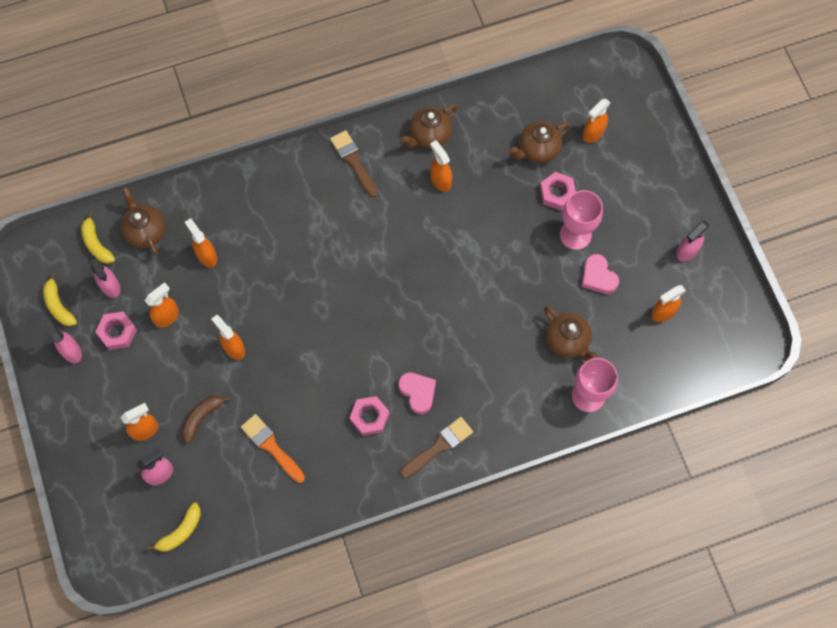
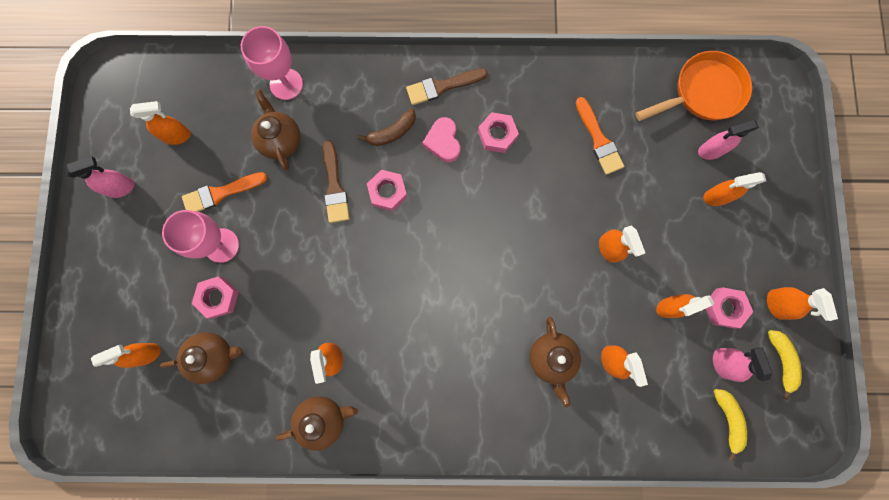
camera: 160 degrees left, 10 degrees up
(71, 351) = (776, 304): pink spray bottle -> orange spray bottle
(146, 231) = (670, 415): brown teapot -> brown teapot (551, 358)
(181, 531) = (702, 93): yellow banana -> orange pan
(202, 417) = (658, 190): brown banana -> brown banana (392, 132)
(353, 161) = (418, 417): brown brush -> brown brush (334, 187)
(450, 329) = (388, 192): none -> pink nut
(598, 277) = (221, 193): pink heart -> orange brush

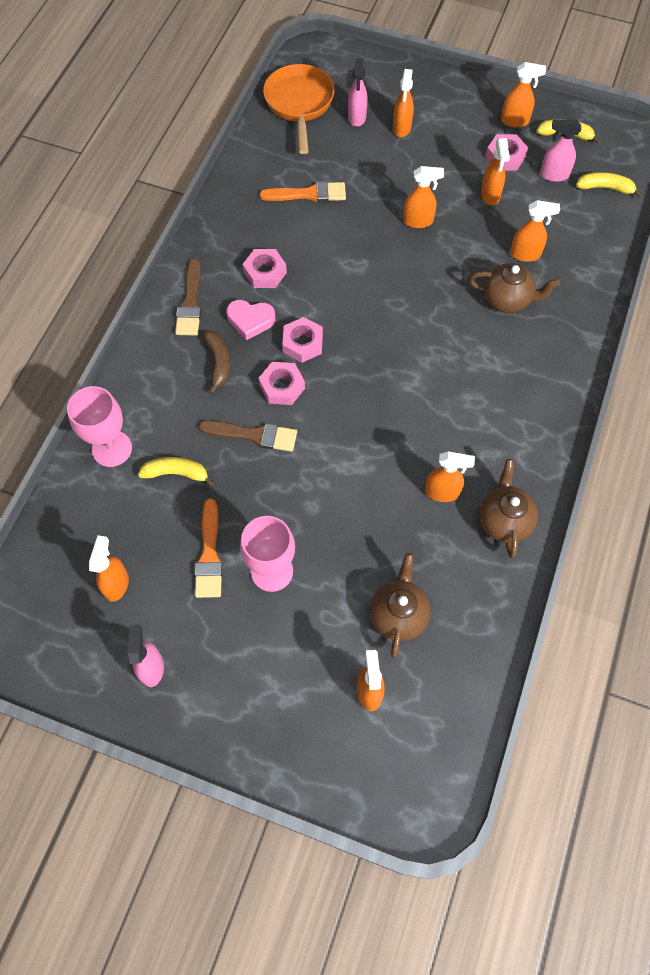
camera: 70 degrees left, 15 degrees down
(218, 297) = (332, 592): pink nut -> pink nut (302, 343)
(281, 141) = (176, 473): brown teapot -> yellow banana

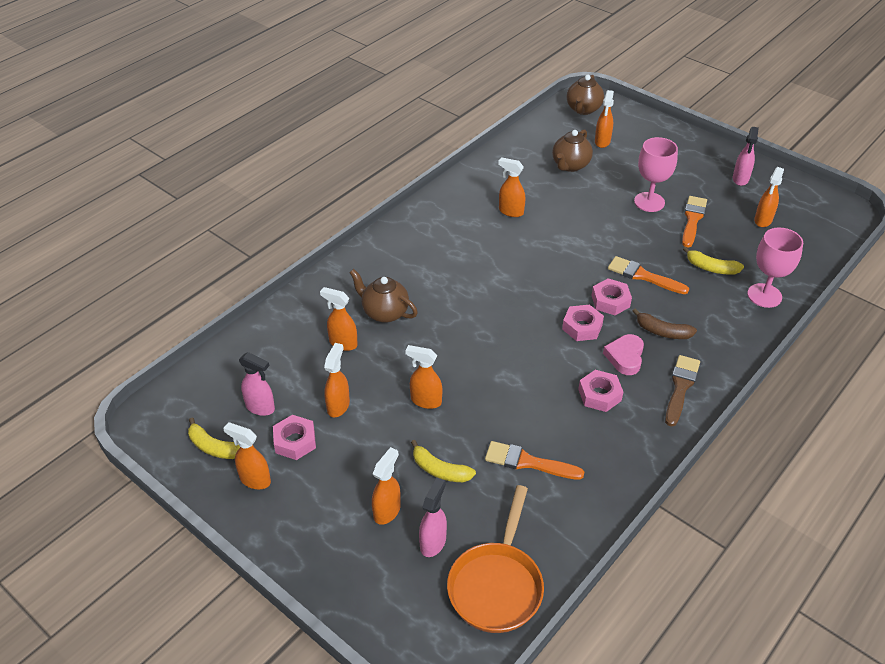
camera: 160 degrees left, 20 degrees down
(218, 363) = (662, 332): brown banana -> brown banana turned 75 degrees counterclockwise
(250, 320) = (625, 357): pink heart -> pink heart turned 105 degrees counterclockwise
(254, 435) = (643, 276): brown brush -> orange brush
(504, 521) = (476, 189): brown teapot -> brown teapot (583, 109)
(605, 188) = (221, 380): yellow banana -> yellow banana (440, 470)

